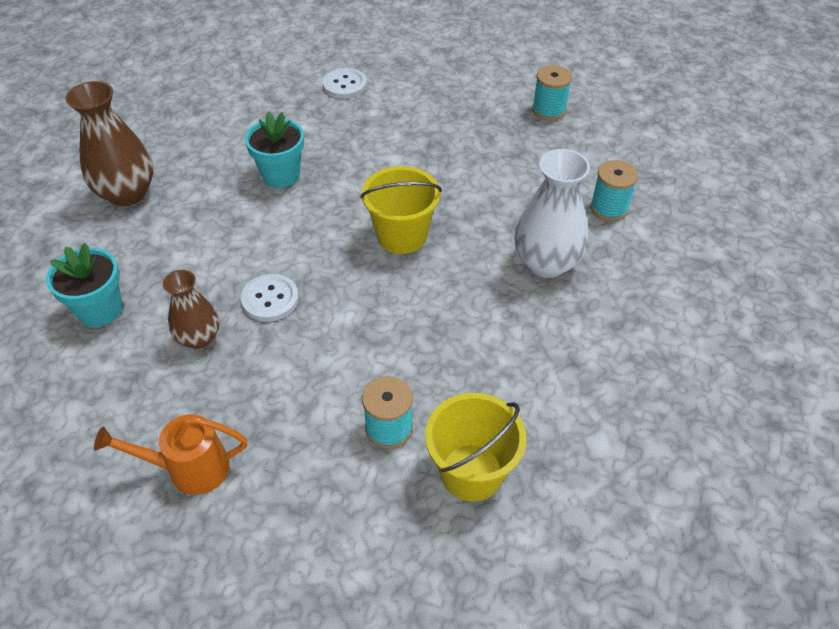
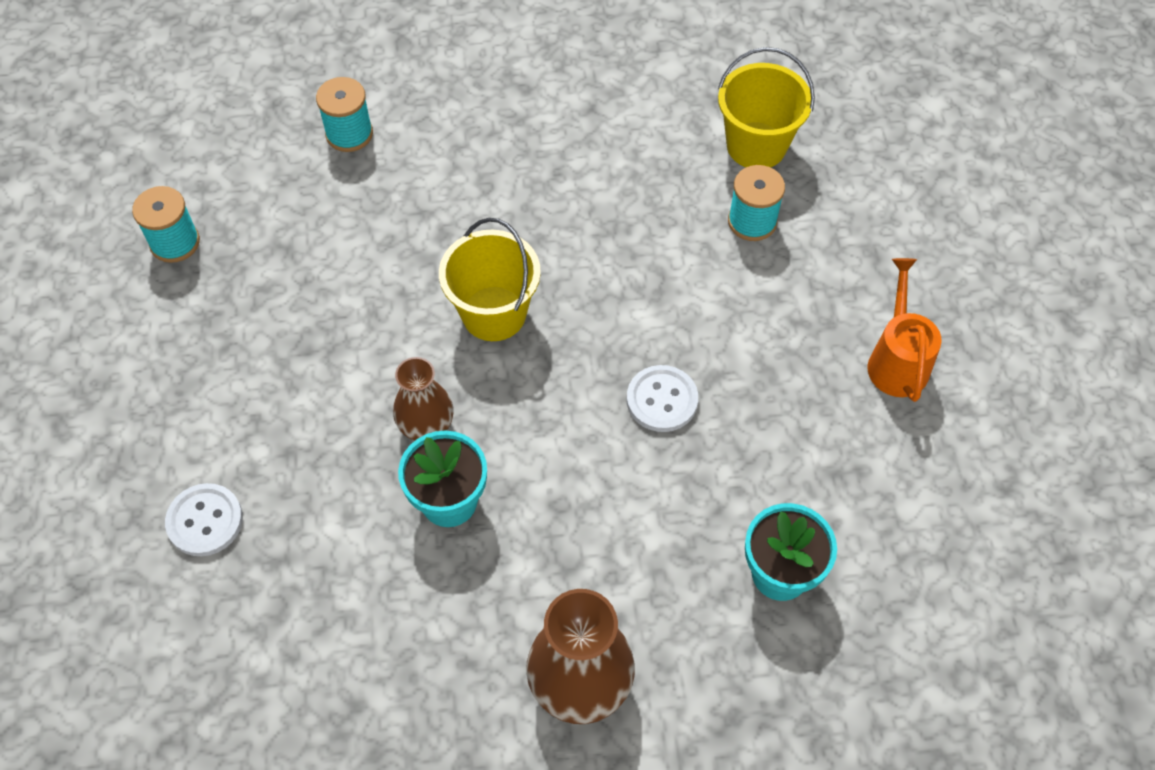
camera: 115 degrees left, 10 degrees up
(188, 469) = (896, 360): orange watering can -> orange watering can turned 150 degrees counterclockwise
(199, 338) = (753, 441): brown vase -> brown vase (426, 425)
(546, 263) = (467, 165): white vase -> none

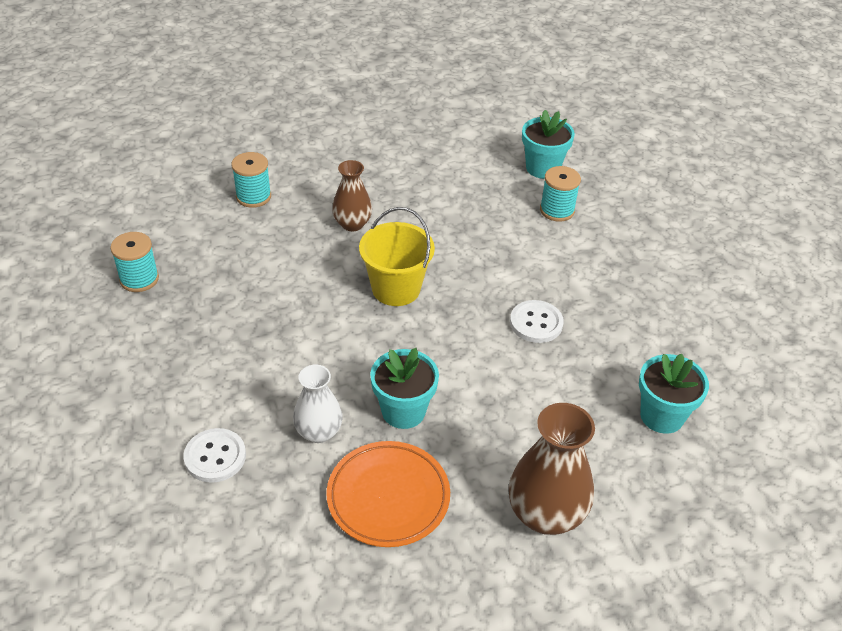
camera: 15 degrees left, 15 degrees down
(337, 511) = (318, 432): none -> white vase
(395, 619) = (388, 497): none -> orange plate
(426, 425) = (369, 365): brown vase -> brown vase (352, 224)
(756, 145) = (542, 168): yellow bucket -> turquoise flower pot
(896, 360) = (686, 275): orange watering can -> none

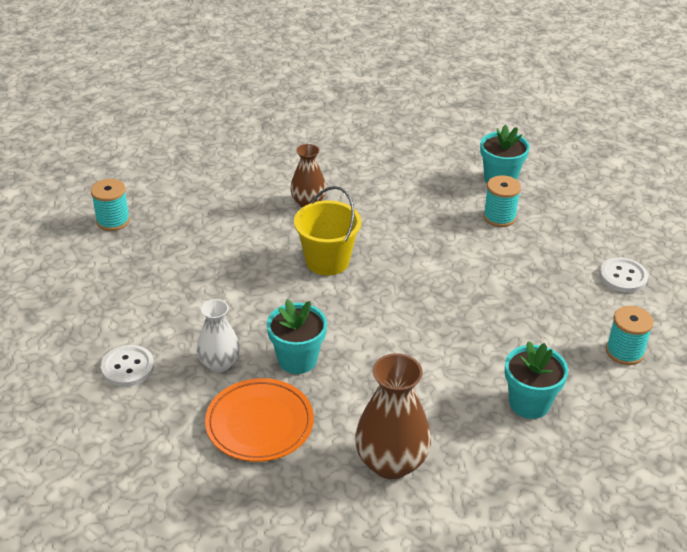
camera: 15 degrees right, 5 degrees down
(253, 196) = (230, 168): turquoise spool -> turquoise spool (624, 352)
(536, 323) = (443, 308): white button -> white button (623, 276)

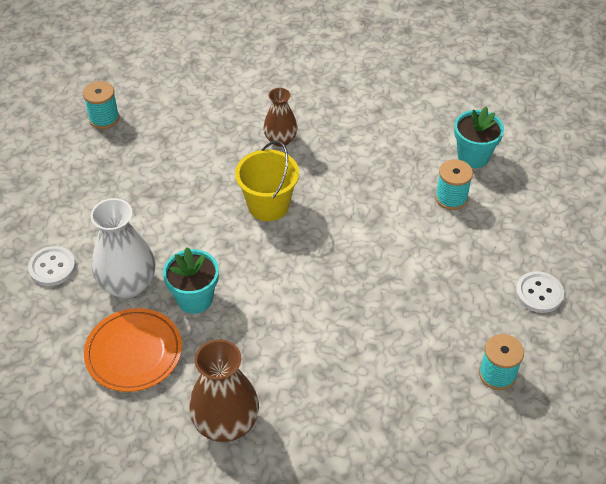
camera: 20 degrees right, 10 degrees up
(219, 363) = (128, 284): white vase -> white vase, size x1.60
(529, 403) = (378, 401): turquoise flower pot -> none

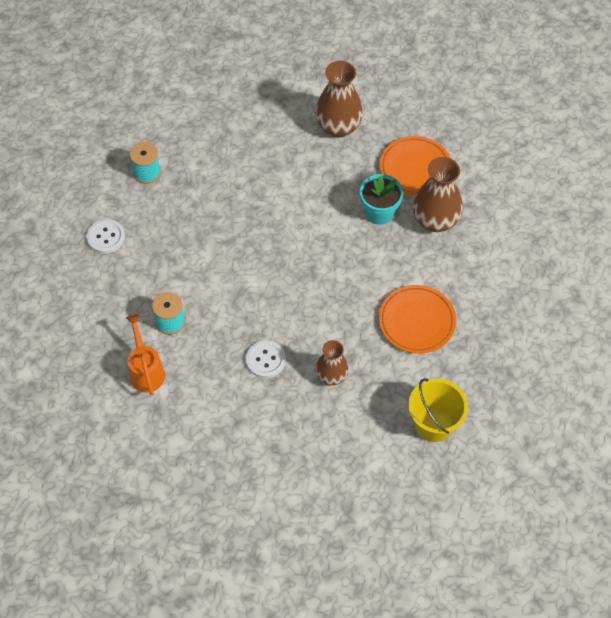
camera: 175 degrees right, 10 degrees up
(52, 267) = (500, 230): white button -> white button (265, 360)
(104, 118) = (509, 389): turquoise spool -> none
(128, 284) = (435, 220): white vase -> brown vase
(180, 181) = (417, 321): none -> orange plate
(268, 205) = (333, 302): yellow bucket -> yellow bucket (434, 424)
(473, 156) = (146, 370): turquoise flower pot -> orange watering can

